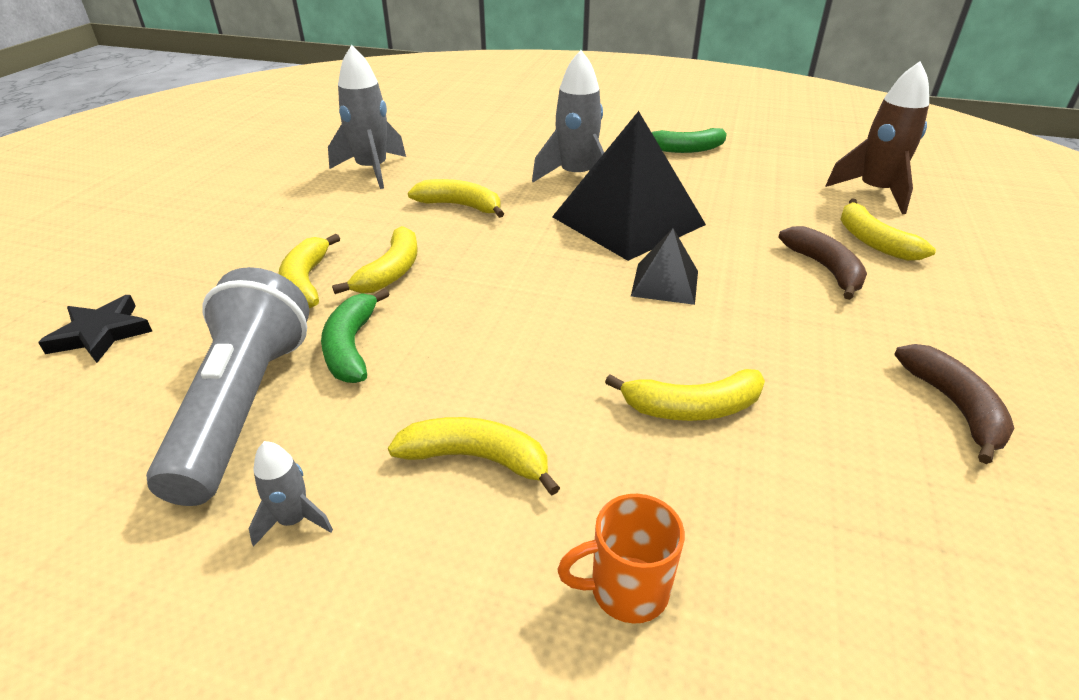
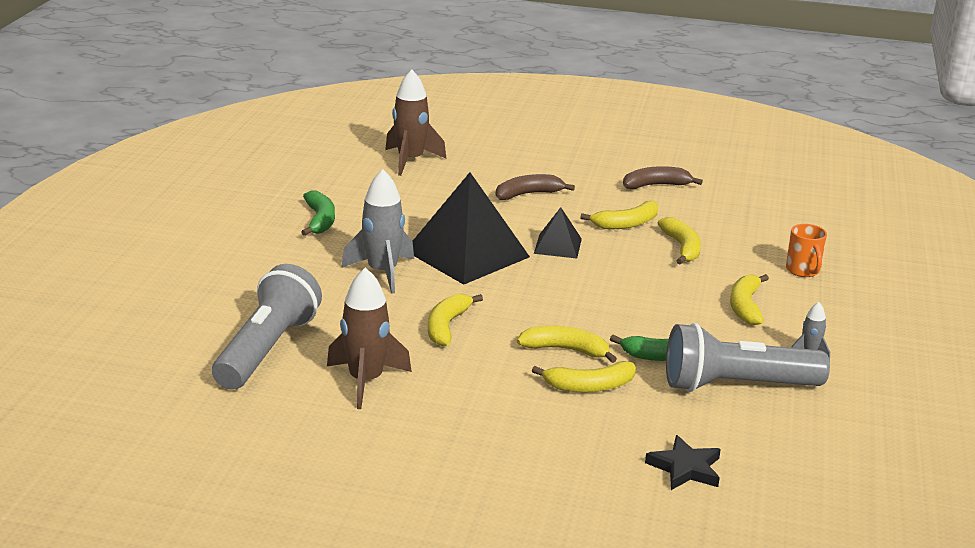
camera: 95 degrees left, 10 degrees down
(372, 170) = (365, 381): grey rocket -> brown rocket
(438, 135) = (267, 349): none -> grey flashlight
(873, 241) = (488, 174): yellow banana -> yellow banana (626, 224)

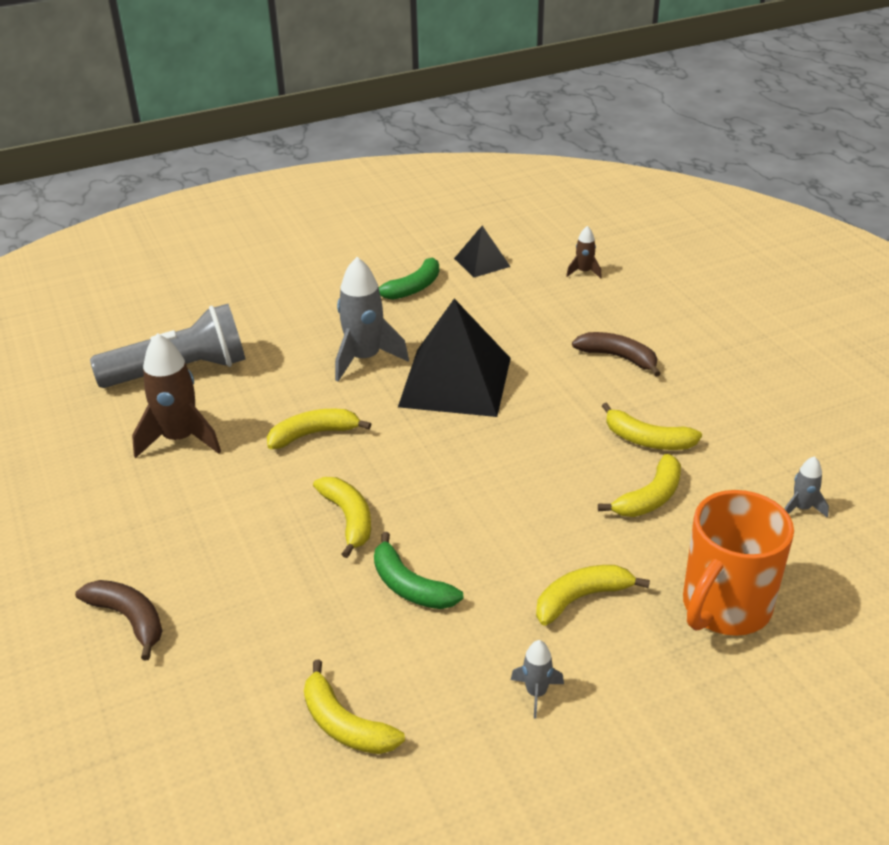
camera: 55 degrees right, 10 degrees up
(411, 161) = (584, 272): brown rocket -> brown rocket, size x0.49
(557, 246) = (541, 421): black pyramid -> black pyramid (482, 262)
(589, 386) = (298, 564): yellow banana -> yellow banana (345, 724)
(656, 185) = (763, 419): brown banana -> brown banana (129, 619)
(685, 468) = (209, 696): black star -> none
(735, 385) = (404, 663): grey flashlight -> none
(749, 213) = (801, 508): none -> grey rocket
(803, 271) = (724, 608): orange mug -> orange mug, size x1.91

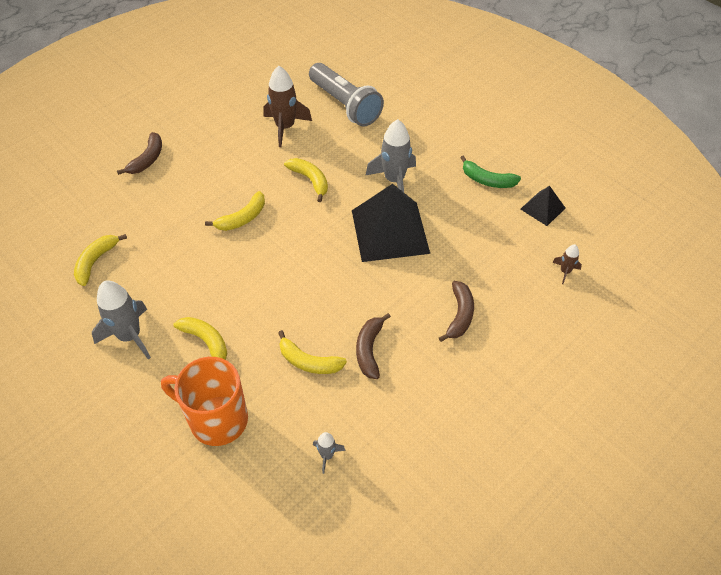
camera: 70 degrees right, 15 degrees up
(410, 586) = (196, 260): green banana -> none
(536, 693) = (130, 336): grey rocket -> grey rocket, size x2.03
(647, 440) = (369, 350): yellow banana -> brown banana

